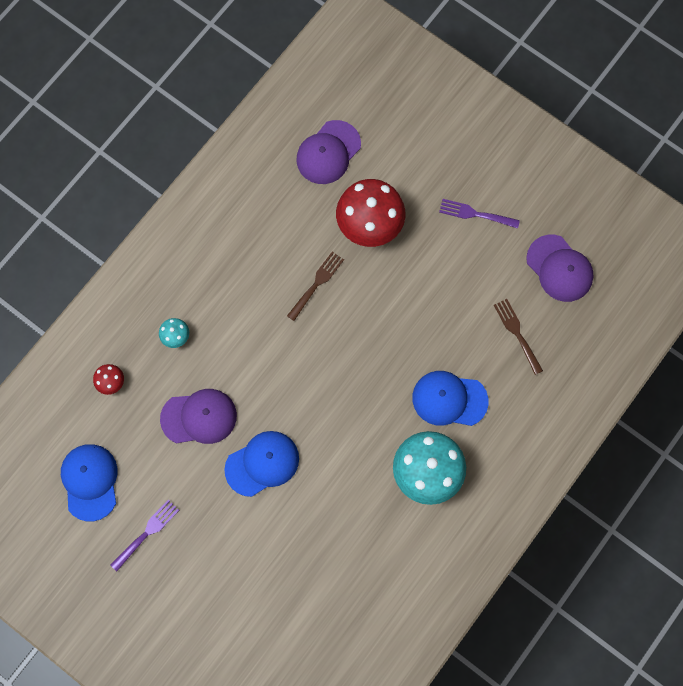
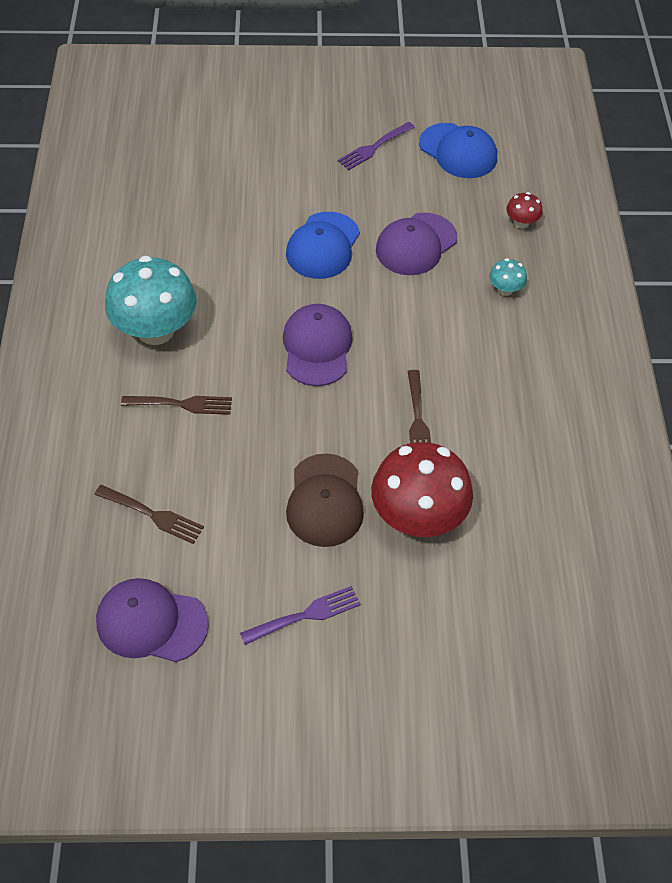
camera: 140 degrees right, 20 degrees down
(147, 533) = (374, 147): purple fork -> purple fork turned 45 degrees clockwise
(328, 152) = (539, 563): purple cap -> purple cap (317, 347)
(413, 272) = (325, 501): none -> brown cap
(449, 399) = (182, 404): blue cap -> brown fork

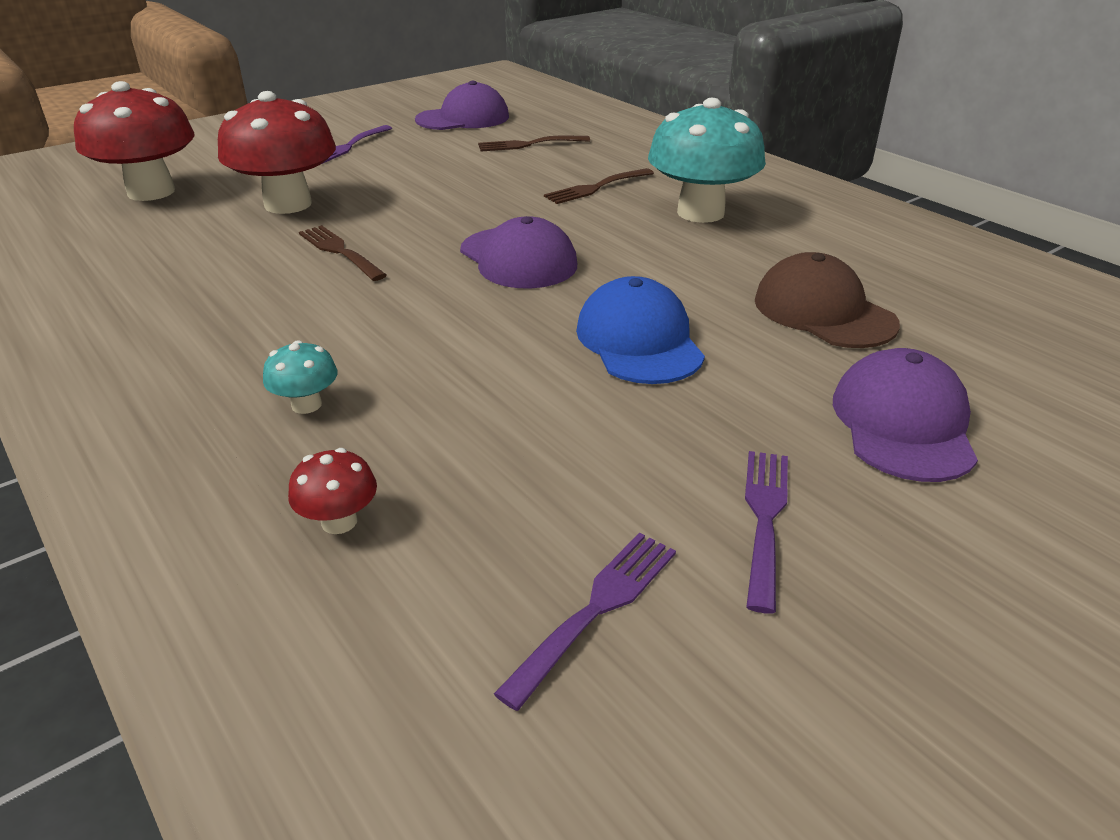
camera: 145 degrees right, 20 degrees down
(325, 501) = (390, 187): brown cap -> brown cap (823, 312)
(416, 244) = (507, 400): purple cap -> purple cap (903, 423)
(458, 151) = (596, 609): blue cap -> purple fork
(516, 612) = (151, 192): none -> red mushroom

